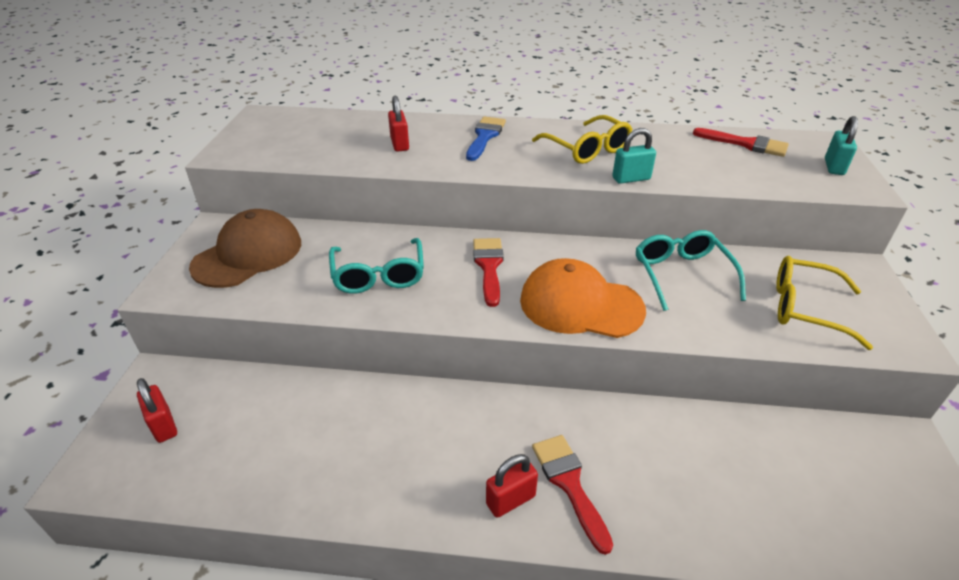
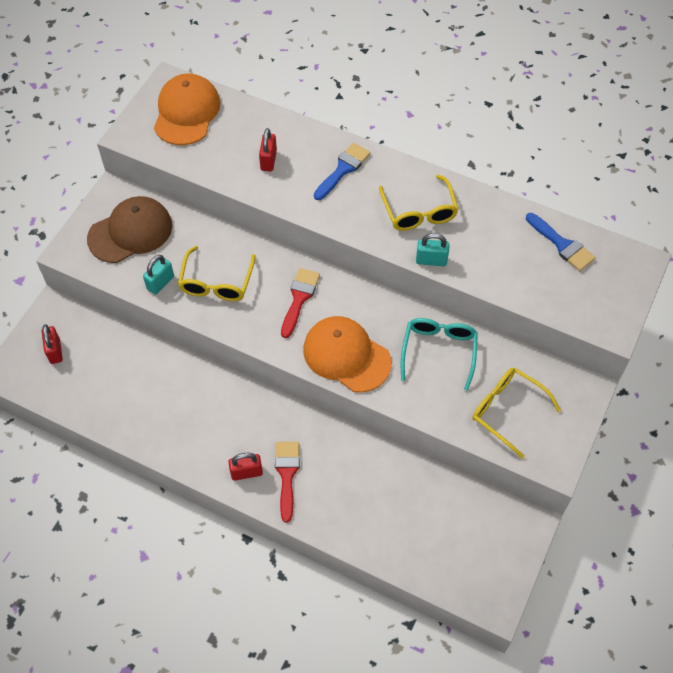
camera: 20 degrees right, 20 degrees up
(289, 129) = (186, 112): none -> orange cap
(379, 275) = (216, 283): turquoise glasses -> yellow glasses
(746, 144) = (562, 244): red brush -> blue brush
(834, 167) = (612, 296): turquoise padlock -> turquoise padlock (160, 283)

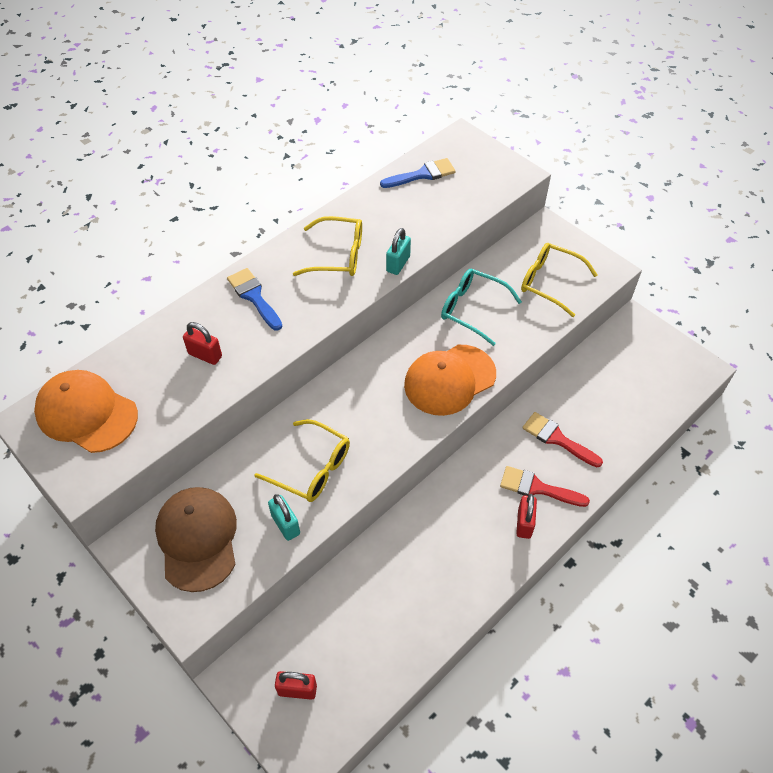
camera: 70 degrees left, 5 degrees down
(299, 298) = (366, 399): red brush -> red brush (557, 439)
(507, 411) = (549, 282): yellow glasses -> yellow glasses turned 60 degrees clockwise

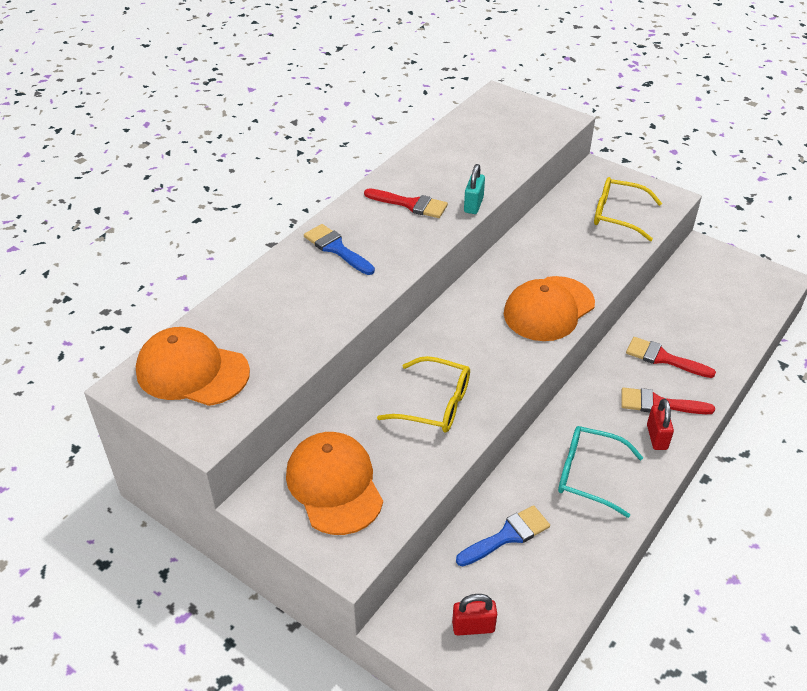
camera: 10 degrees left, 10 degrees down
(197, 539) = (334, 485): brown cap -> orange cap
(205, 355) = (302, 304): red padlock -> none
(285, 524) = (424, 458): turquoise padlock -> none
(338, 255) = (410, 204): yellow glasses -> red brush
(422, 174) = (471, 129): blue brush -> blue brush (507, 536)
(472, 309) = (550, 246): turquoise glasses -> turquoise glasses (588, 475)

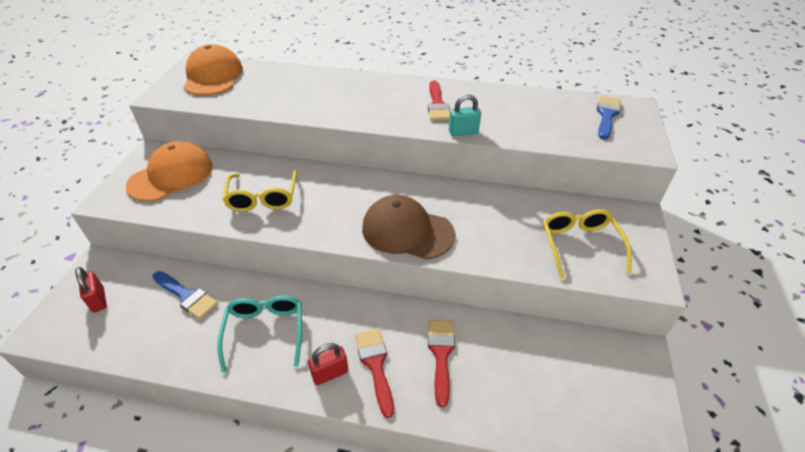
camera: 65 degrees right, 0 degrees up
(336, 248) = (361, 89): blue brush -> blue brush (607, 115)
(548, 309) = (407, 231): orange cap -> brown cap

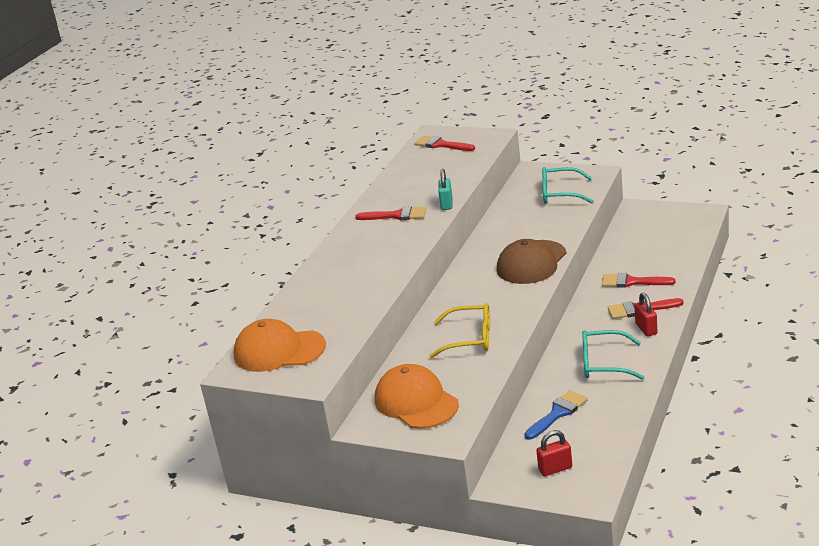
camera: 75 degrees left, 15 degrees down
(580, 245) = (560, 194): yellow glasses -> turquoise glasses
(607, 115) = (441, 145): blue brush -> red brush

